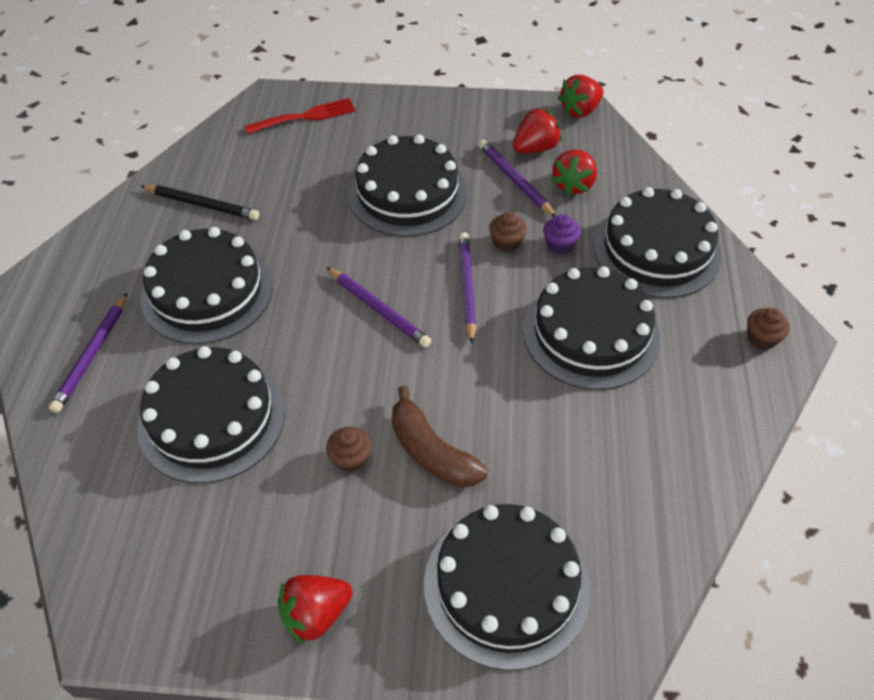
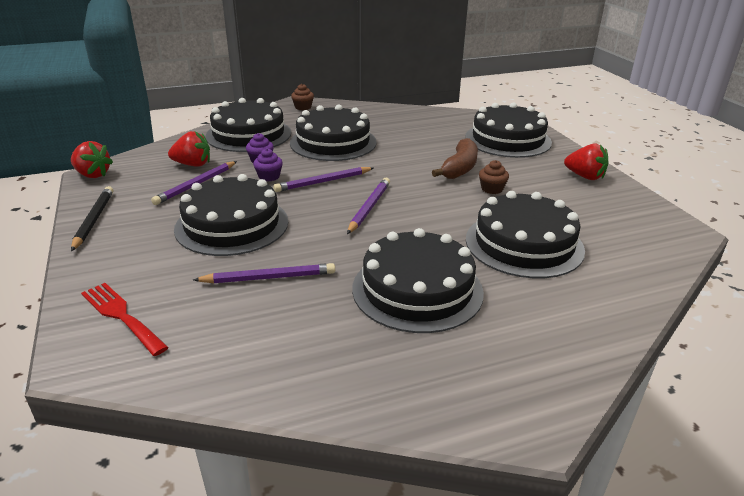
camera: 115 degrees left, 20 degrees down
(92, 355) = (541, 327): purple pencil -> purple pencil (269, 277)
(202, 204) = (306, 338): black pencil -> black pencil (94, 220)
(506, 242) = (269, 177): brown cupcake -> purple cupcake
(535, 148) = (150, 184): red strawberry -> none

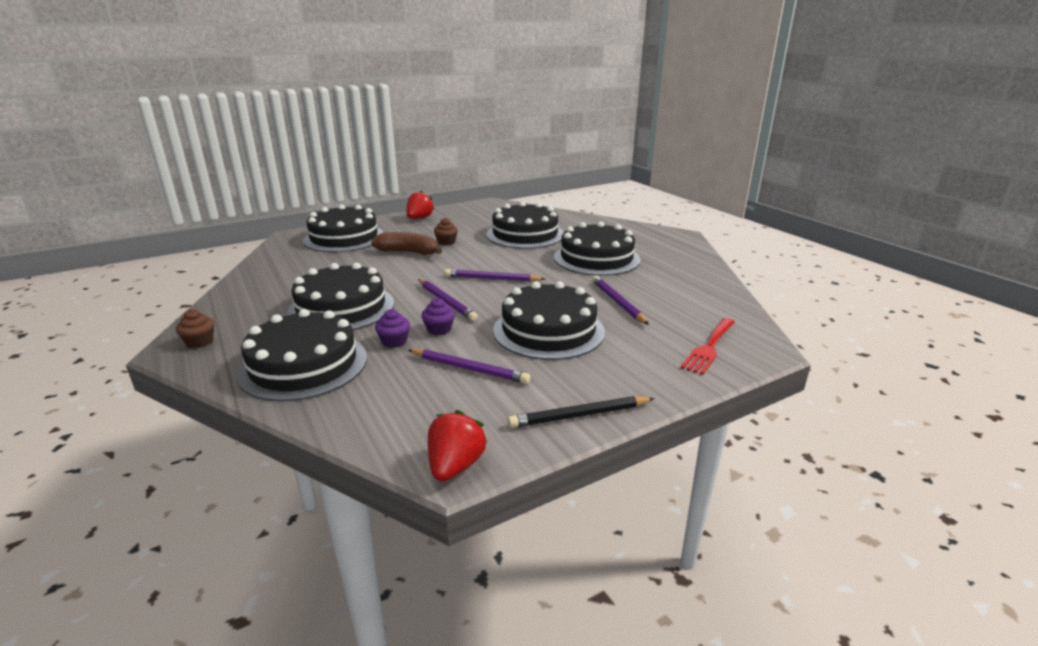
camera: 100 degrees left, 5 degrees down
(193, 164) = (410, 385): red strawberry -> none

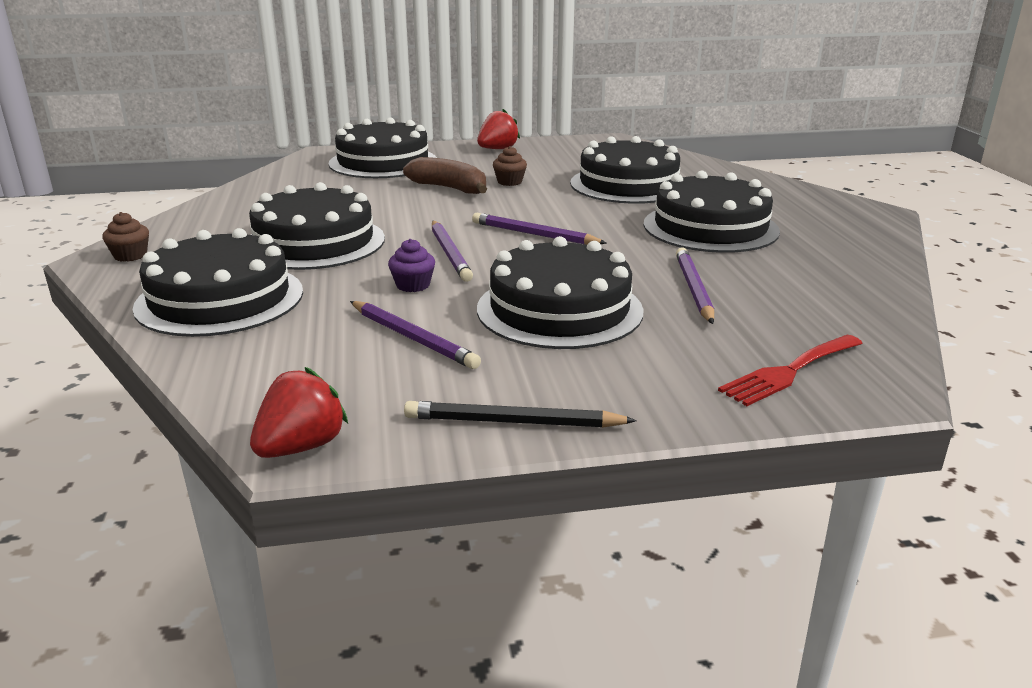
camera: 20 degrees right, 0 degrees up
(394, 341) = (345, 290): purple cupcake -> none

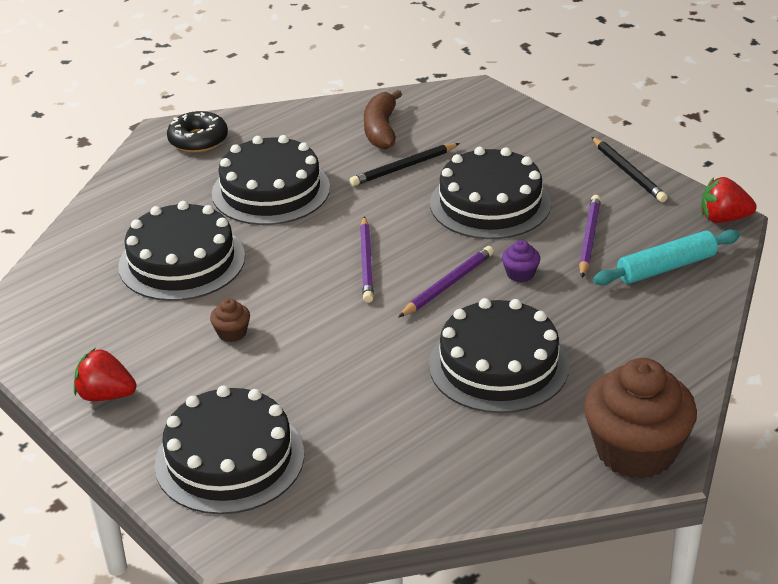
camera: 120 degrees left, 10 degrees up
(130, 255) = (635, 451): brown cupcake -> brown cupcake, size x2.46
(220, 299) = (638, 345): black cake -> none
(289, 360) = (666, 267): none -> turquoise rolling pin
(449, 188) = (286, 361): brown banana -> brown banana (381, 130)
(693, 288) = (403, 167): purple pencil -> black pencil
(789, 372) = (484, 116): red fork -> none
(847, 220) = (198, 140): none -> black donut

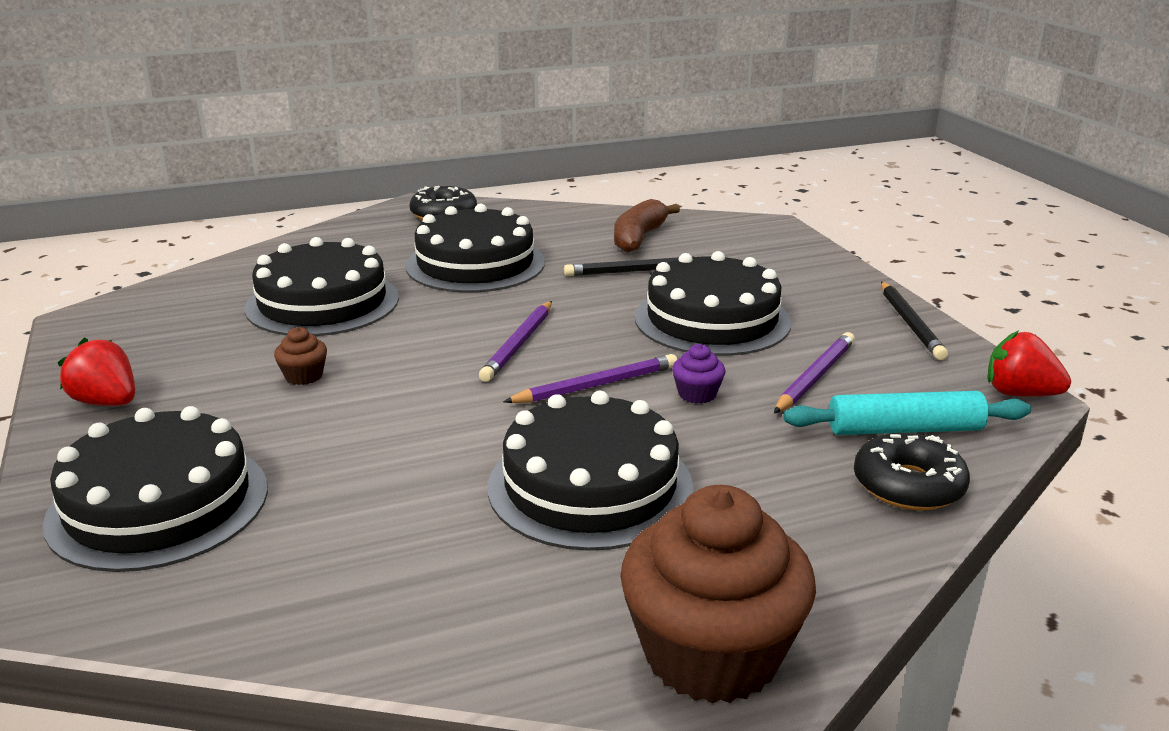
camera: 20 degrees right, 10 degrees down
(687, 310) = (908, 485): none -> black donut

